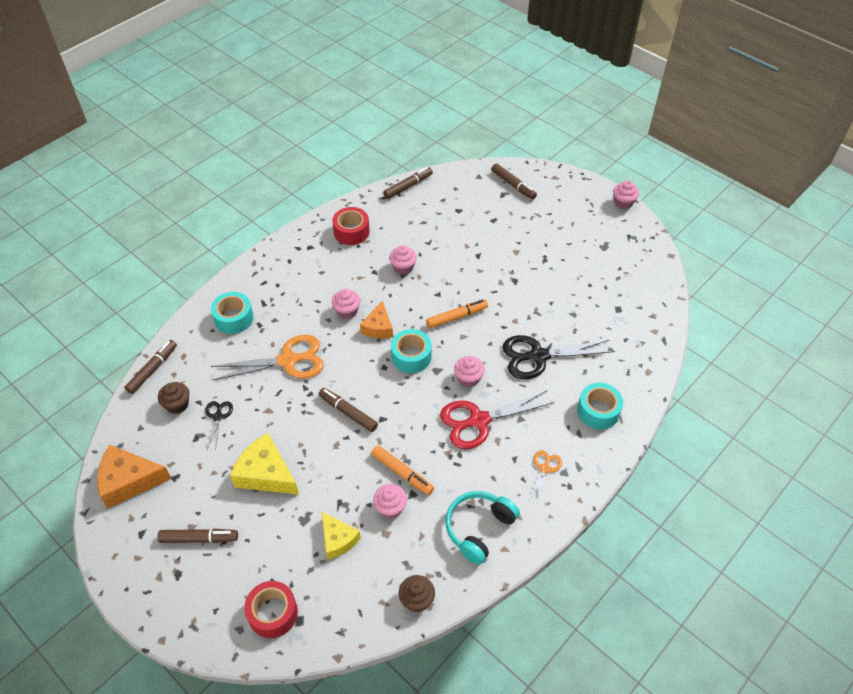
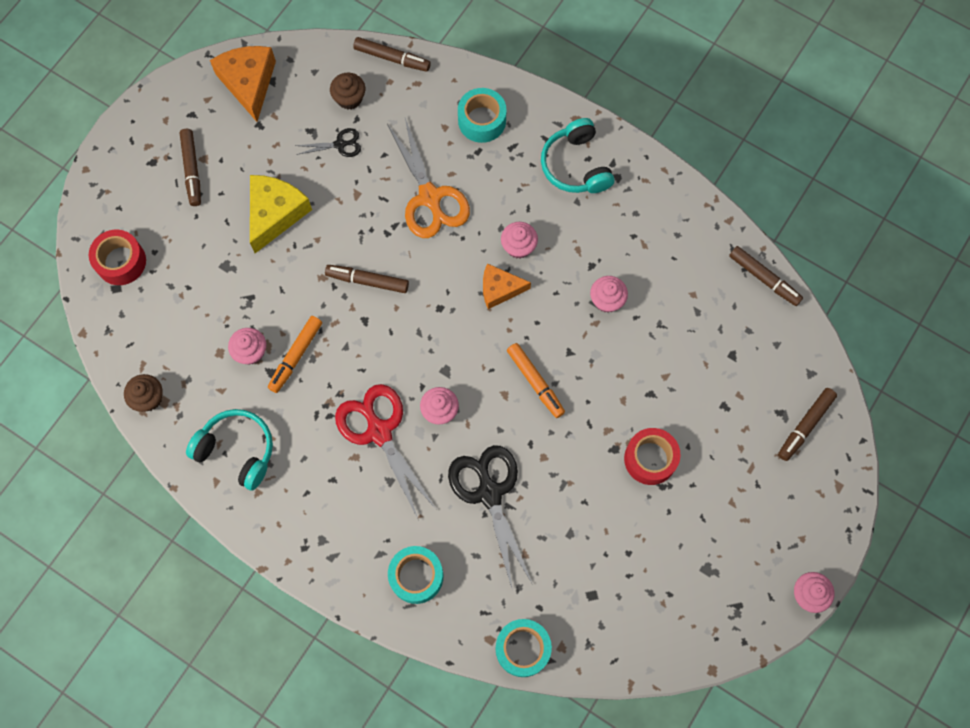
camera: 80 degrees right, 20 degrees up
(292, 268) = (575, 165): none -> turquoise headphones
(338, 540) = (206, 305): yellow cheese -> none
(348, 412) = (367, 281): brown marker -> brown marker turned 105 degrees counterclockwise
(351, 232) = (657, 222): red tape -> red tape (650, 459)
(411, 356) = (461, 337): turquoise tape -> turquoise tape (522, 649)
(545, 468) = (324, 517): orange scissors -> none

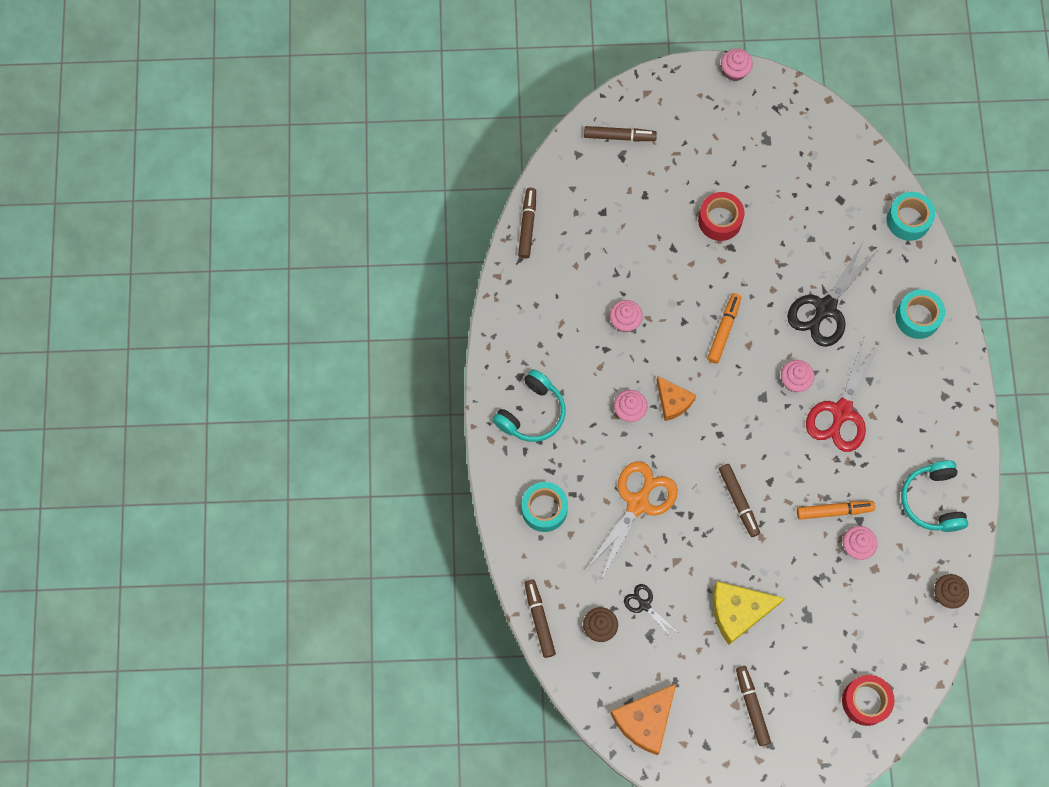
camera: 125 degrees left, 0 degrees up
(192, 170) = (752, 706): brown marker -> brown marker turned 60 degrees counterclockwise

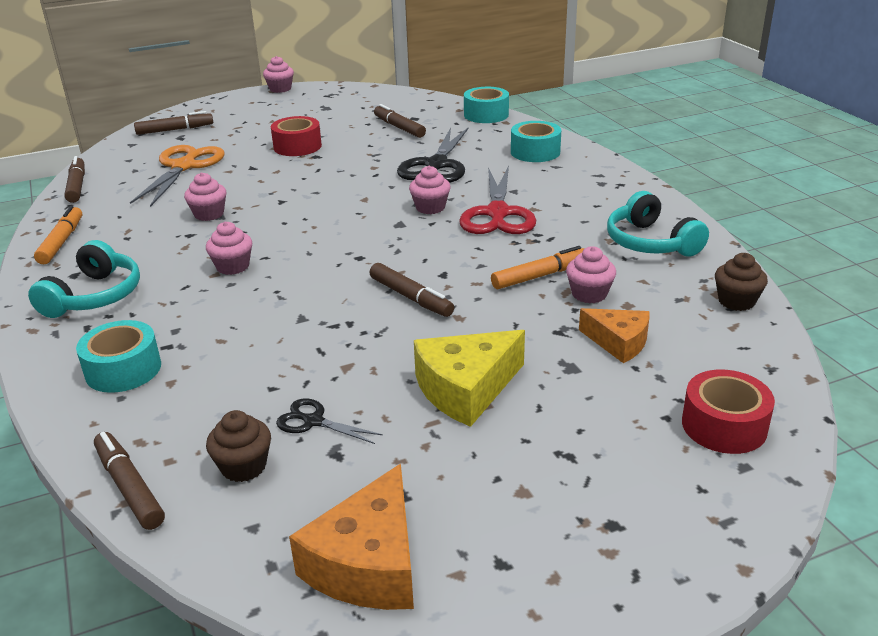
camera: 20 degrees left, 40 degrees down
(637, 503) = (268, 331): orange scissors -> orange scissors (184, 166)
(673, 402) = (288, 249): orange cheese -> orange cheese (618, 342)
(724, 330) = (331, 197): orange marker -> orange marker (62, 242)
(752, 706) = (551, 485): brown marker -> brown marker (399, 127)

